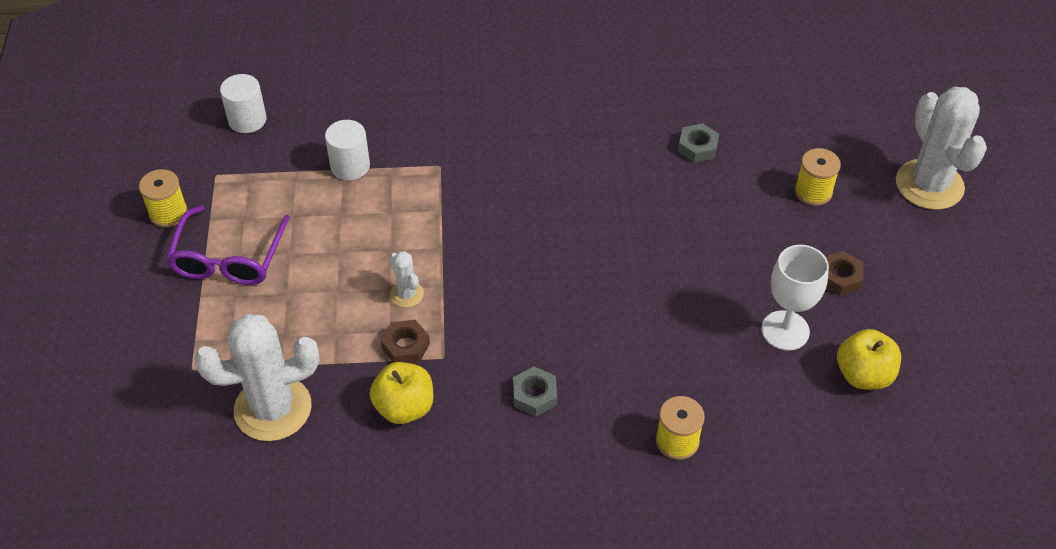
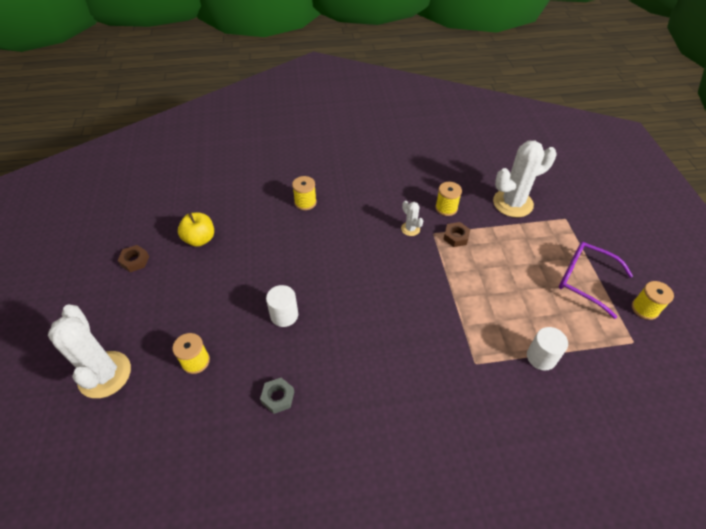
camera: 175 degrees right, 0 degrees up
(228, 258) = (585, 280): purple glasses -> purple glasses turned 60 degrees counterclockwise
(247, 120) = (643, 396): white cylinder -> white cylinder (284, 315)
(404, 407) = (446, 208): yellow apple -> yellow spool
(407, 294) = (465, 266): white cactus -> white cactus (410, 229)
(534, 395) = (380, 218): grey nut -> none
(785, 330) = (238, 260): white goblet -> none
(840, 277) = (196, 295): brown nut -> brown nut (135, 261)

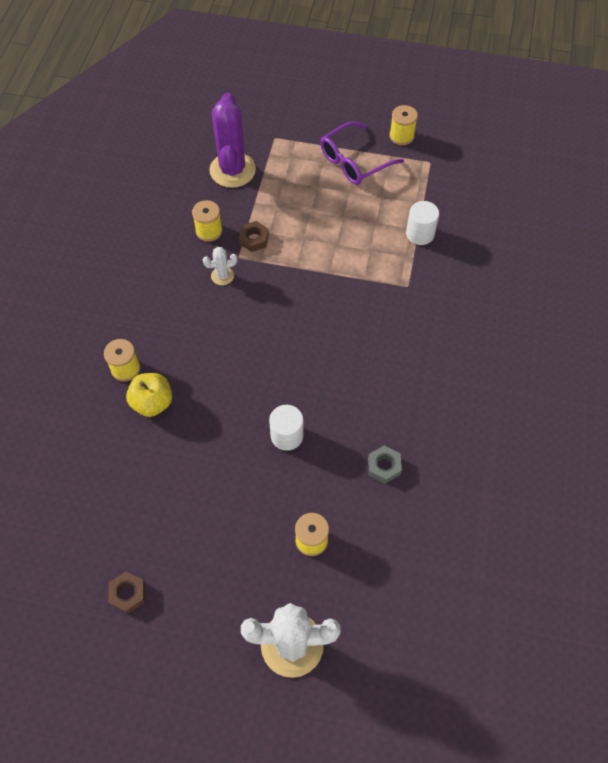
camera: 70 degrees left, 10 degrees up
(200, 239) = (128, 506): yellow apple -> yellow apple (152, 403)
(512, 203) = (232, 170): white cactus -> purple cactus

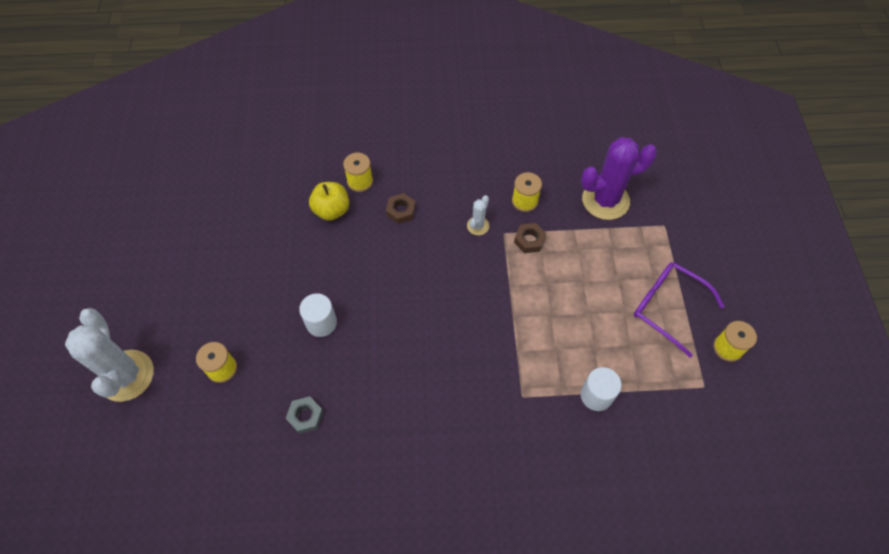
camera: 75 degrees right, 0 degrees up
(128, 593) = (161, 243): brown nut -> brown nut (401, 211)
(222, 276) = (478, 226): white cactus -> white cactus turned 60 degrees clockwise

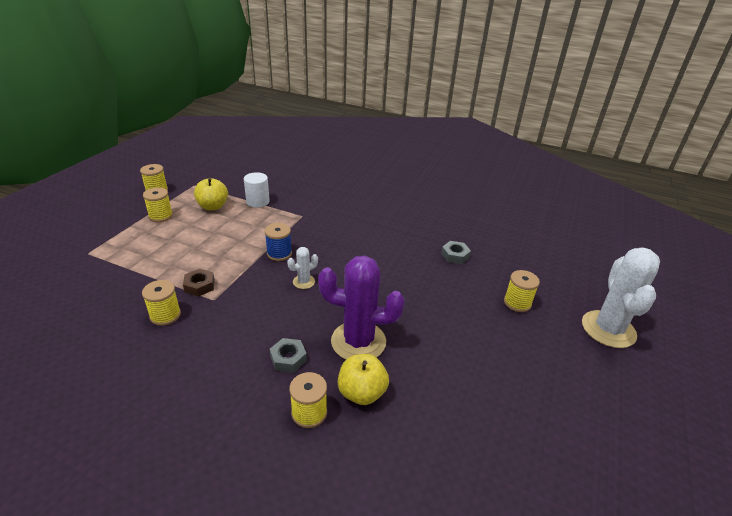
camera: 155 degrees left, 25 degrees down
(321, 323) = (420, 300): white cylinder -> none
(401, 211) = (288, 358): brown nut -> grey nut
(478, 226) = (229, 314): white cactus -> white cactus (304, 282)
(495, 316) = (279, 253): none -> blue spool
(605, 200) = (100, 286): purple cactus -> purple cactus (358, 341)
(635, 355) = (213, 206): none -> yellow apple
(667, 307) = (161, 216): purple glasses -> yellow spool

